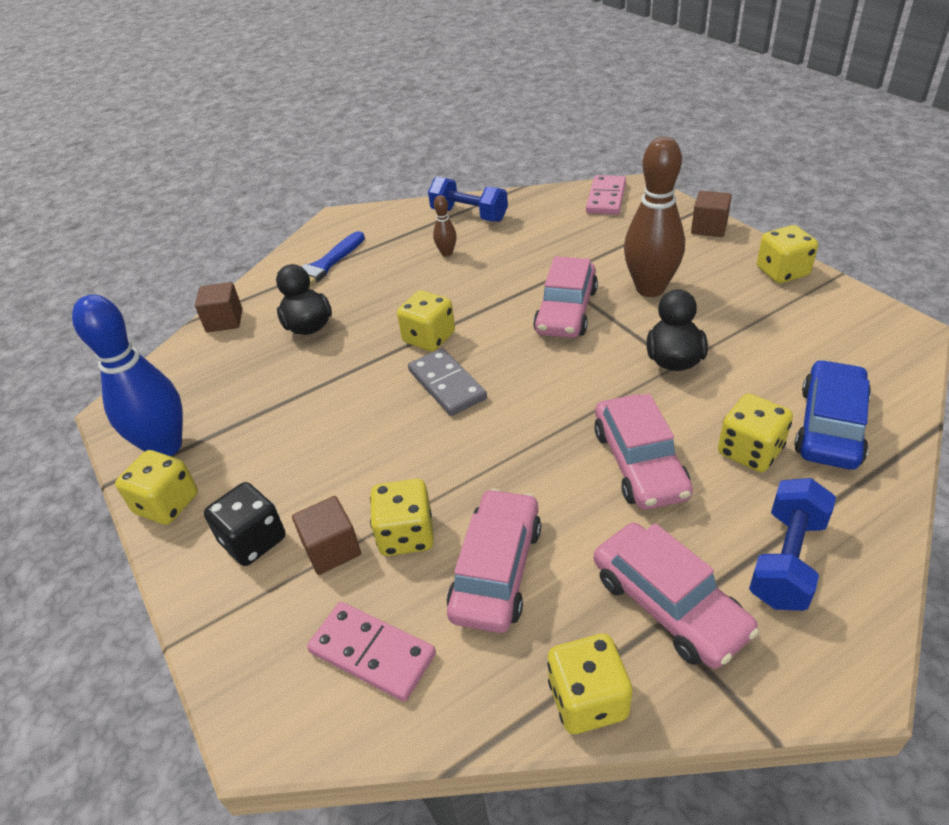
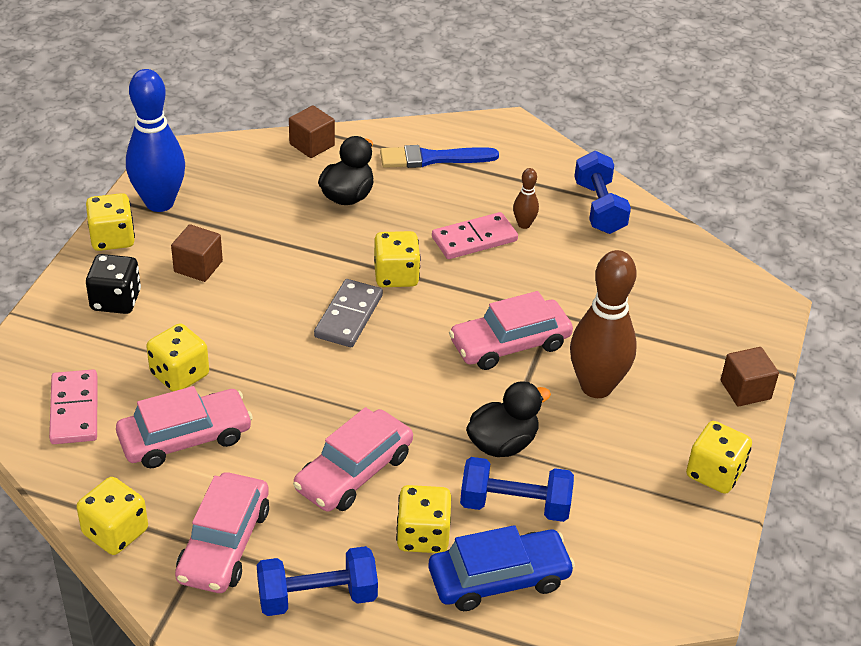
camera: 45 degrees right, 0 degrees up
(332, 549) = (138, 343): brown cube -> brown cube (198, 266)
(606, 198) = (726, 290): pink domino -> pink domino (474, 239)
(749, 382) = (515, 505): none -> blue dumbbell

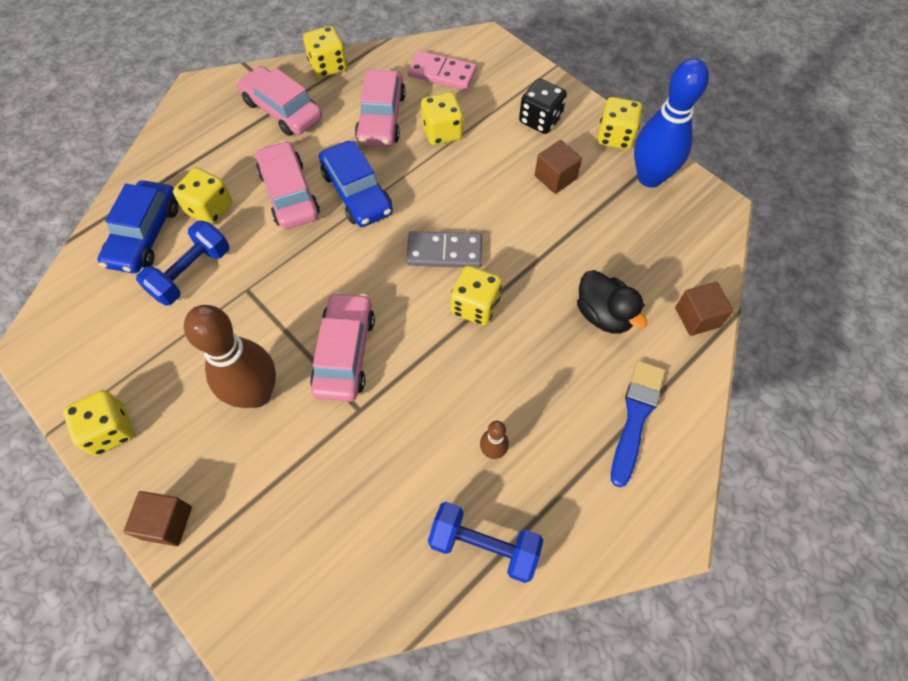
camera: 120 degrees right, 20 degrees up
(315, 413) = (357, 192): none -> blue car
(317, 597) = (209, 139): blue dumbbell -> none
(349, 316) = (444, 252): grey domino -> grey domino turned 45 degrees counterclockwise
(474, 239) = (493, 393): pink domino -> none
(502, 443) = (249, 294): black duck -> none

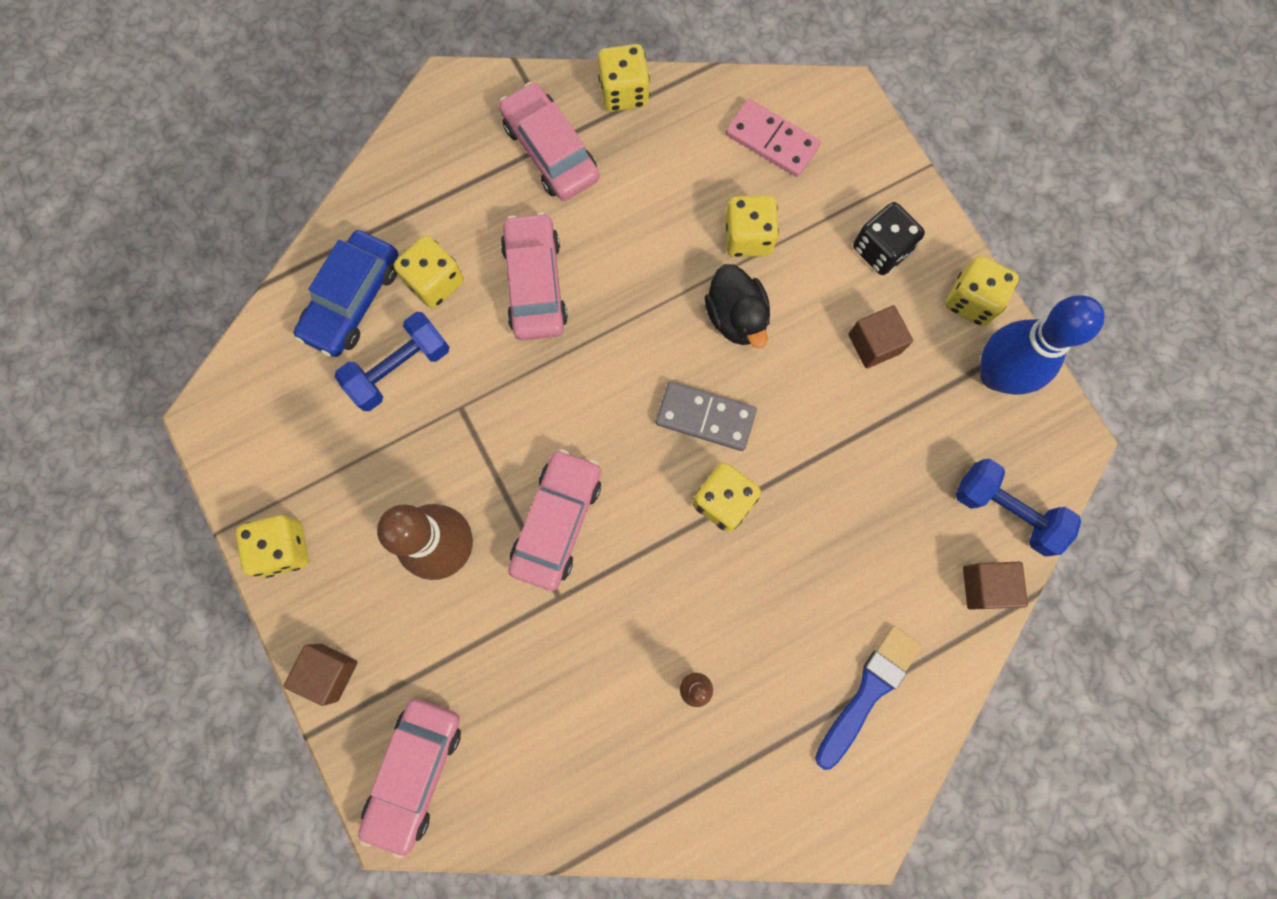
camera: 15 degrees right, 15 degrees up
(357, 192) = (618, 303): blue car -> none
(381, 118) = (675, 195): pink car -> pink car (415, 772)
(484, 546) = (655, 791): blue dumbbell -> blue dumbbell (1006, 511)
(603, 315) = (873, 553): black duck -> black duck (736, 317)

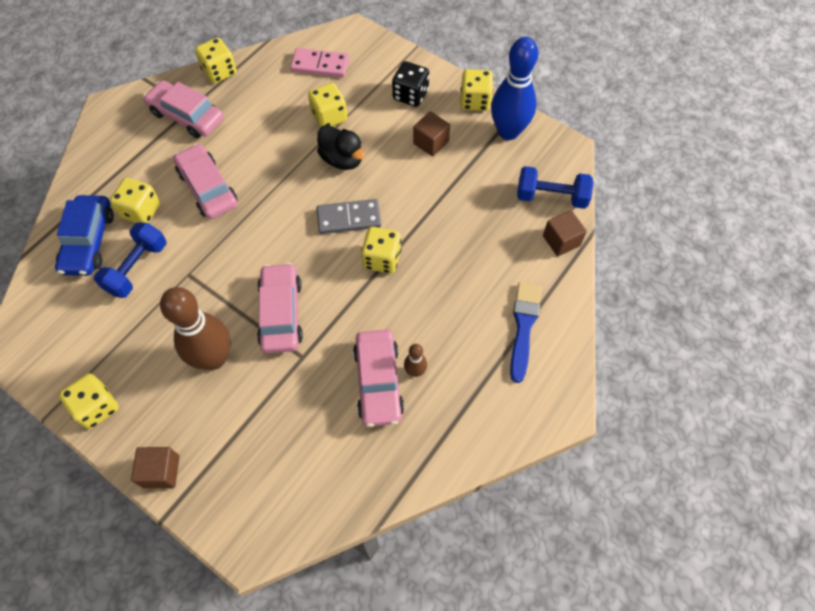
camera: 25 degrees left, 15 degrees down
(415, 772) = (249, 508): pink car -> pink car (378, 382)

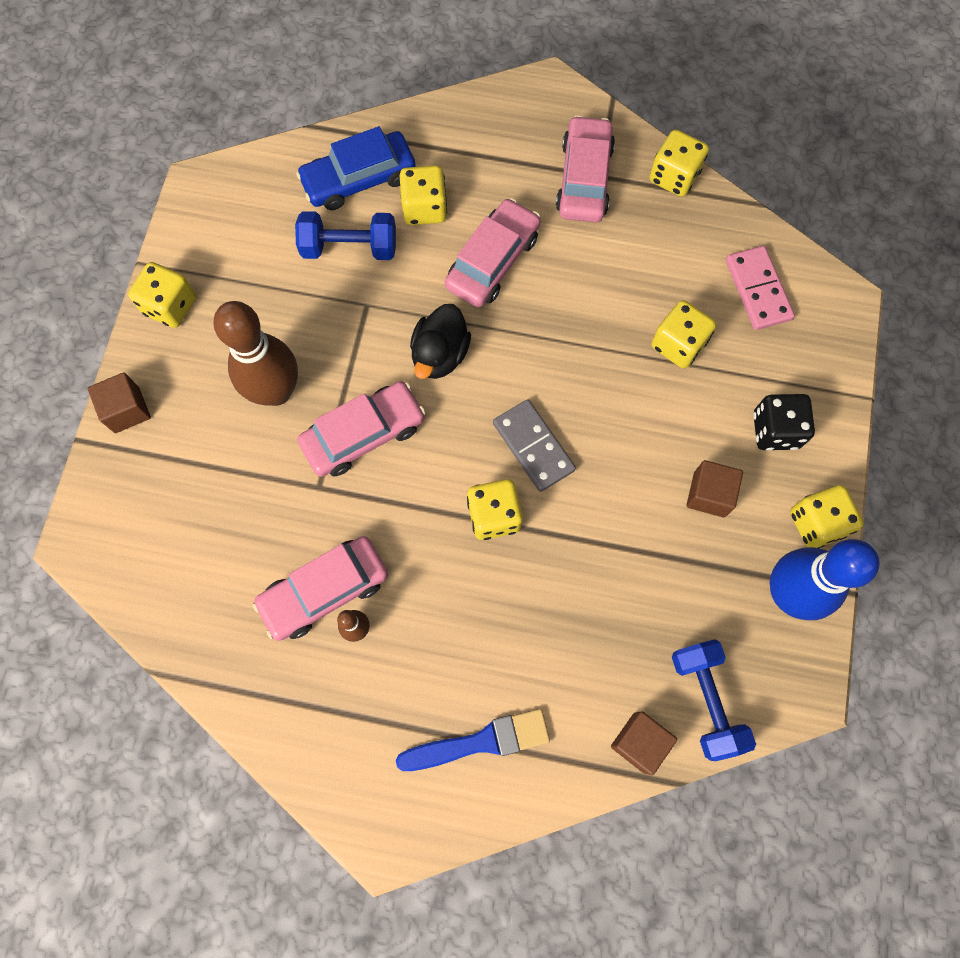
camera: 65 degrees right, 10 degrees up
(342, 159) = (619, 394): black duck -> black duck (440, 354)

